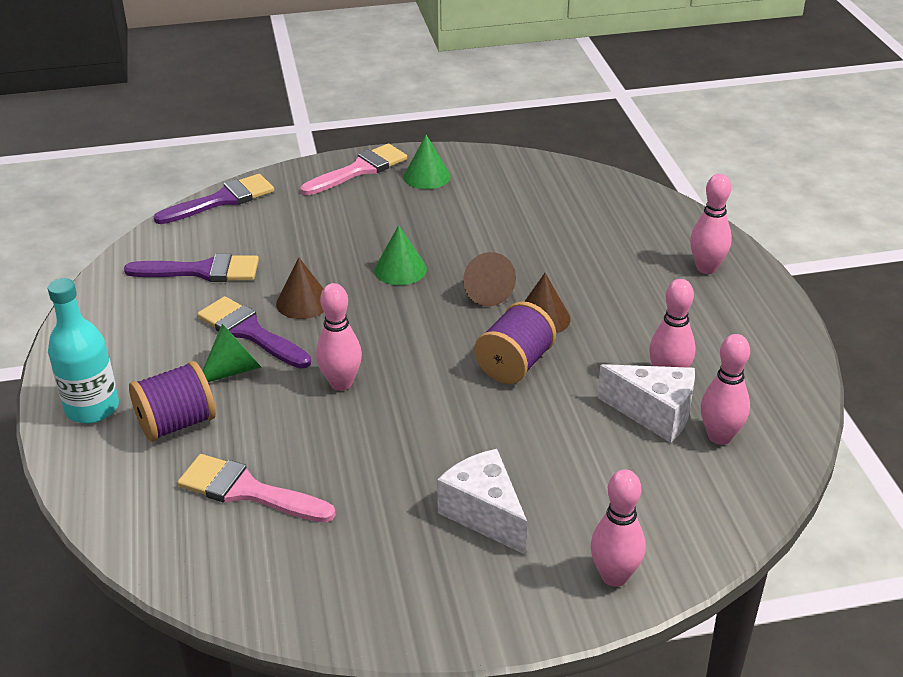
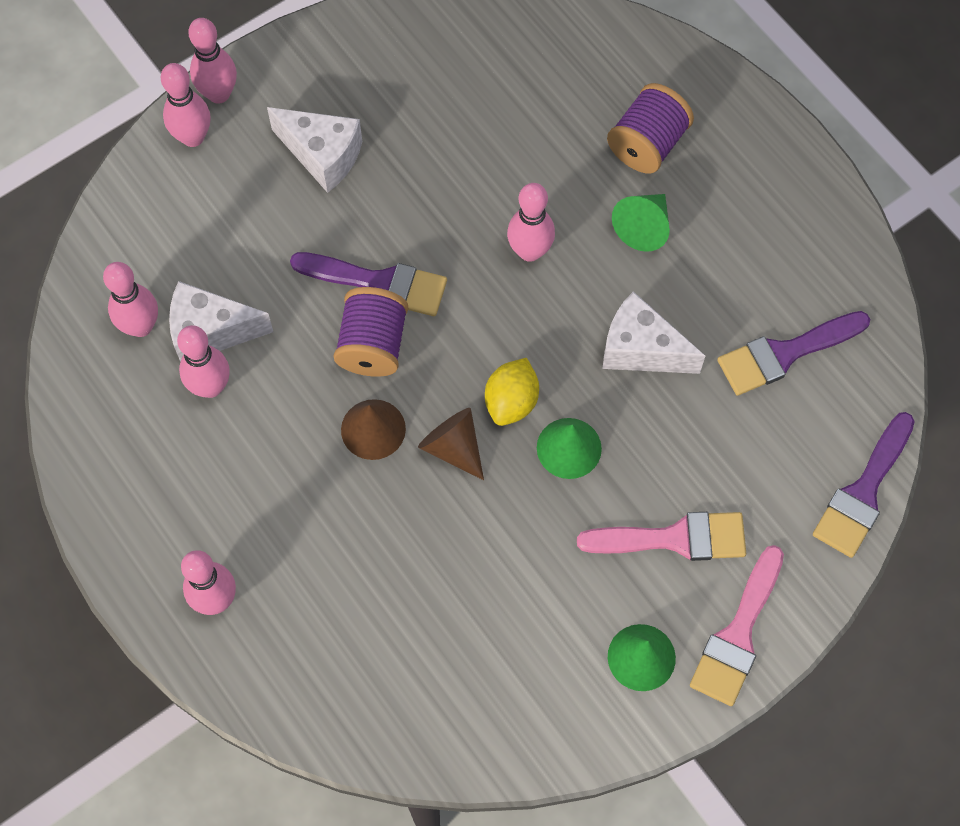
camera: 155 degrees right, 30 degrees up
(92, 408) = (737, 130): turquoise bottle -> none
(247, 491) = (534, 101): pink brush -> pink brush (674, 538)
(250, 332) = (665, 283): purple brush -> purple brush (379, 283)
(303, 302) = (641, 349): brown cone -> white cheese
(424, 303) = (511, 401): none -> yellow lemon
(568, 610) = (219, 94): none -> pink bowling pin

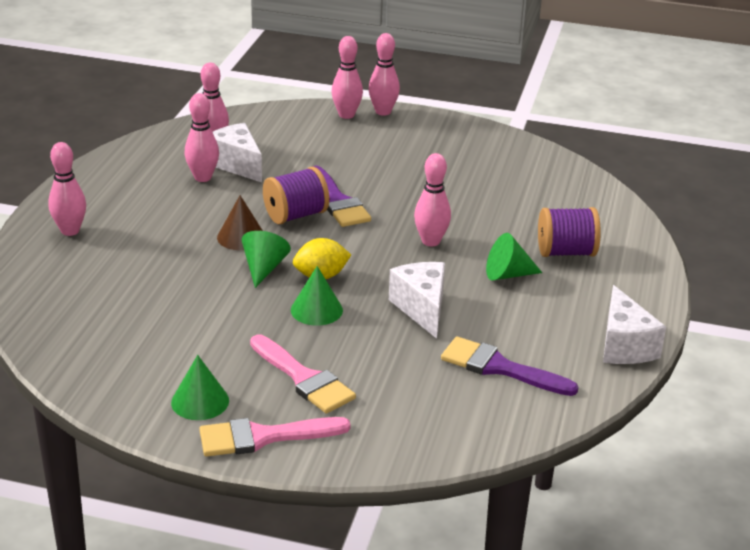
camera: 50 degrees right, 35 degrees down
(322, 155) = (392, 154): white cheese -> white cheese (624, 346)
(453, 447) = (264, 268): brown cone -> green cone
(863, 492) = (442, 449): purple brush -> none

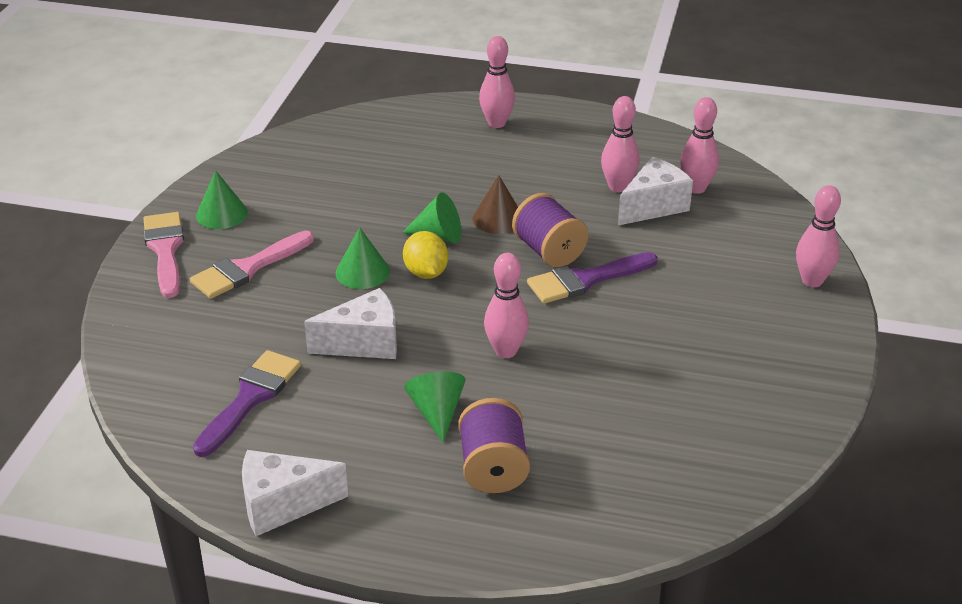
camera: 90 degrees right, 5 degrees up
(383, 112) = (835, 311): pink bowling pin -> none

